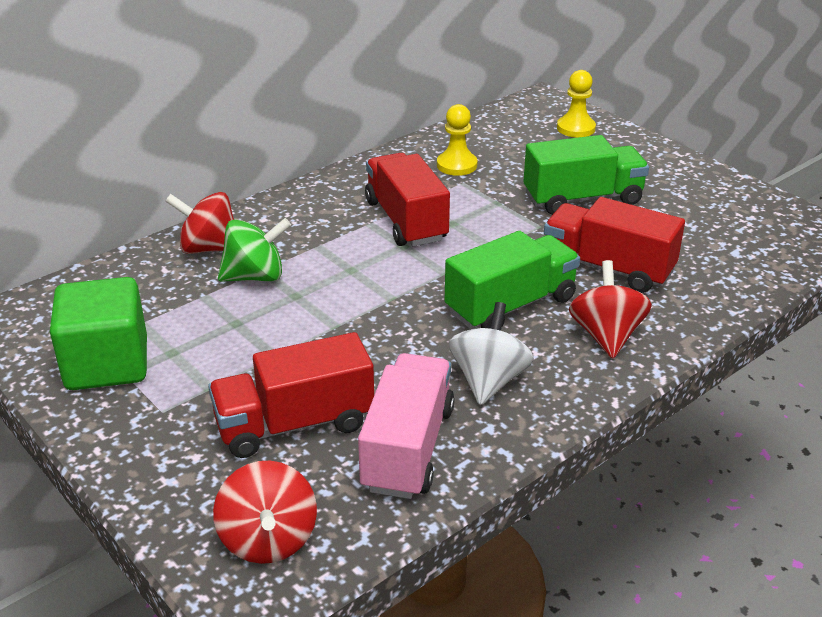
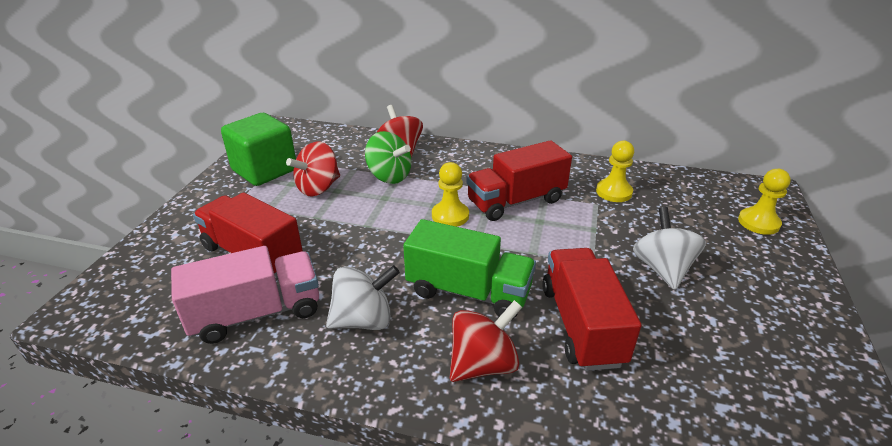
camera: 55 degrees right, 0 degrees up
(268, 539) = (134, 293): red spinning top -> red spinning top (318, 188)
(383, 268) = (450, 216): none -> yellow pawn
(406, 220) = (516, 201): red truck -> red truck turned 150 degrees counterclockwise
(582, 199) = (662, 269): green truck -> white spinning top

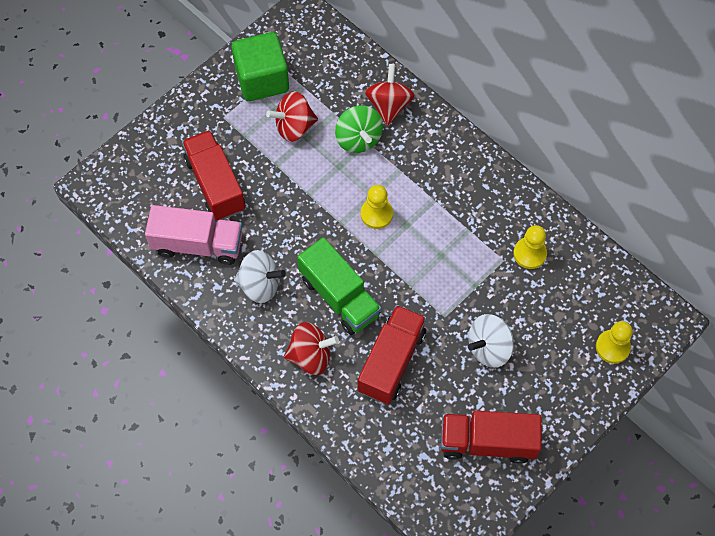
camera: 30 degrees right, 30 degrees up
(516, 201) = (440, 223): red truck -> red truck (487, 442)
(662, 269) = (489, 348): white spinning top -> white spinning top turned 150 degrees counterclockwise

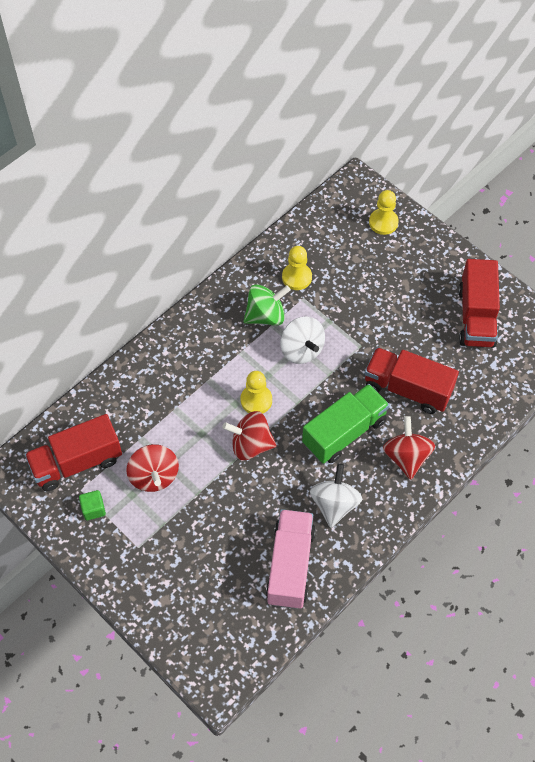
camera: 90 degrees left, 5 degrees down
(215, 184) = (220, 551): red truck -> red truck (77, 462)
(262, 79) = (93, 509): green cube -> green cube, size x0.42
(358, 139) = (171, 416): green spinning top -> green spinning top (266, 315)
(389, 105) = (133, 388): red spinning top -> red spinning top (250, 445)
(489, 348) = (389, 312): white spinning top -> white spinning top (301, 350)

